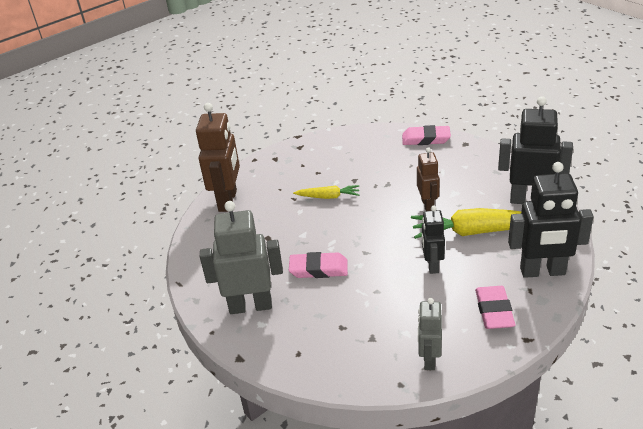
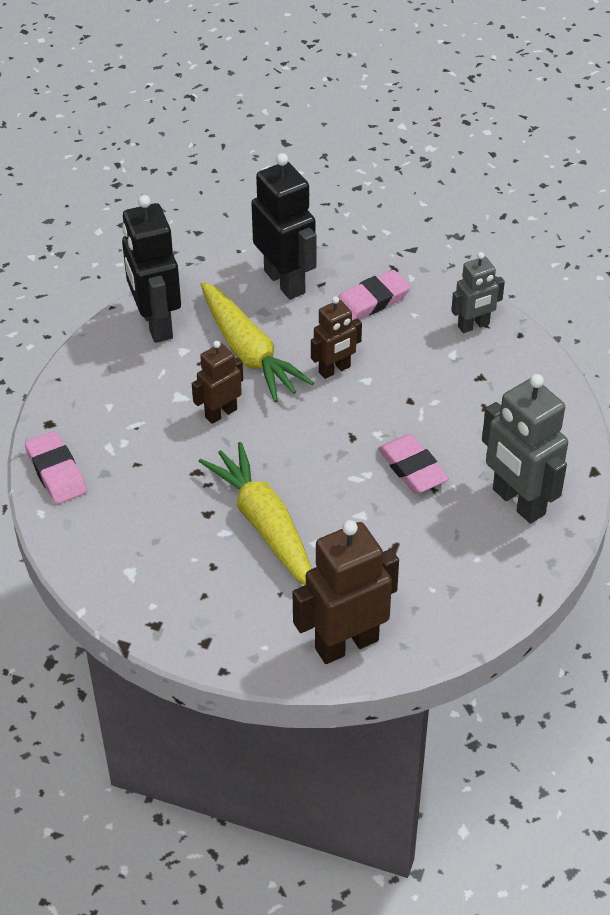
camera: 125 degrees left, 10 degrees up
(328, 197) = (265, 525): yellow carrot -> yellow carrot, size x1.88
(432, 265) = (334, 370): black robot -> brown robot

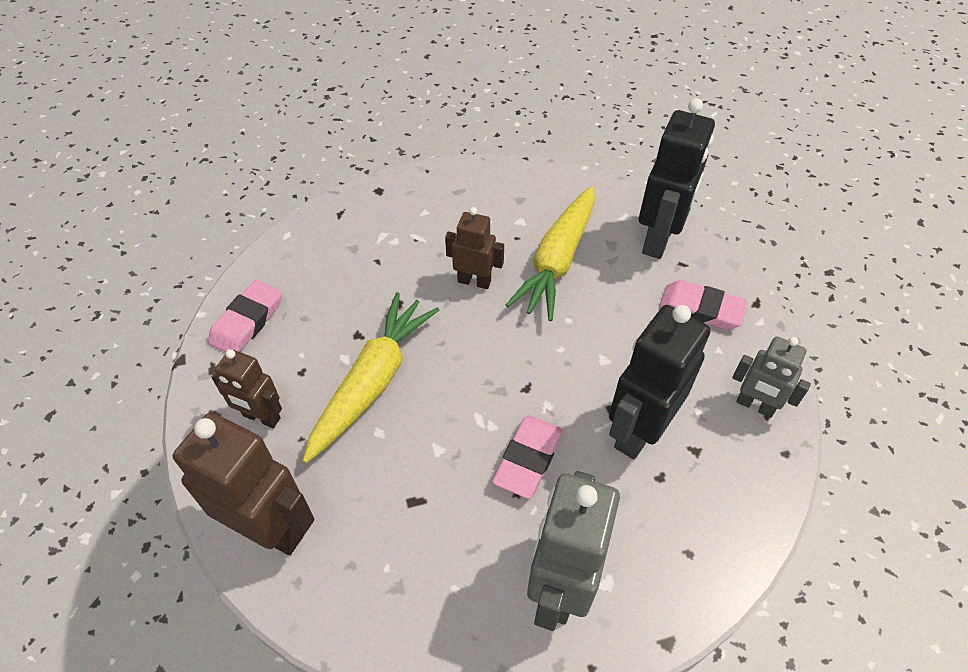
camera: 55 degrees right, 5 degrees up
(56, 472) = (333, 221): pink eraser -> pink eraser (247, 321)
(156, 324) = (532, 190): black robot -> black robot (638, 431)
(334, 370) = (593, 329): brown robot -> brown robot (261, 417)

